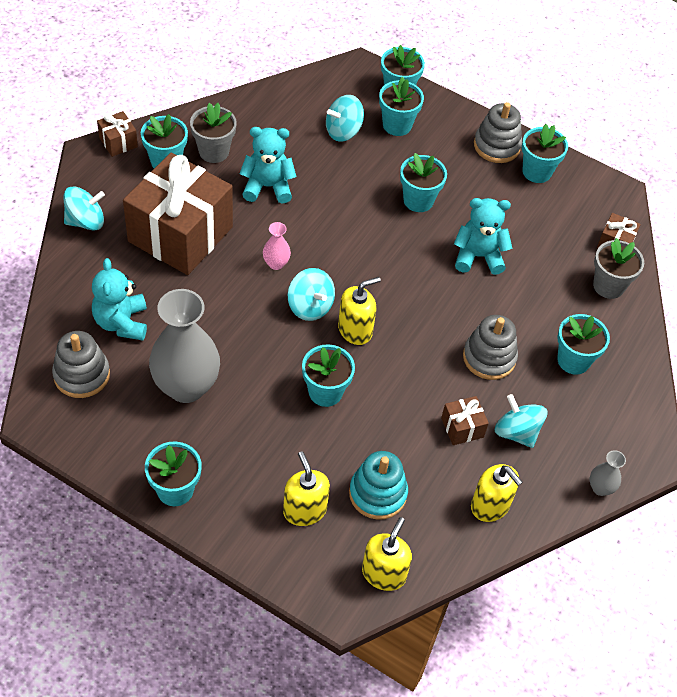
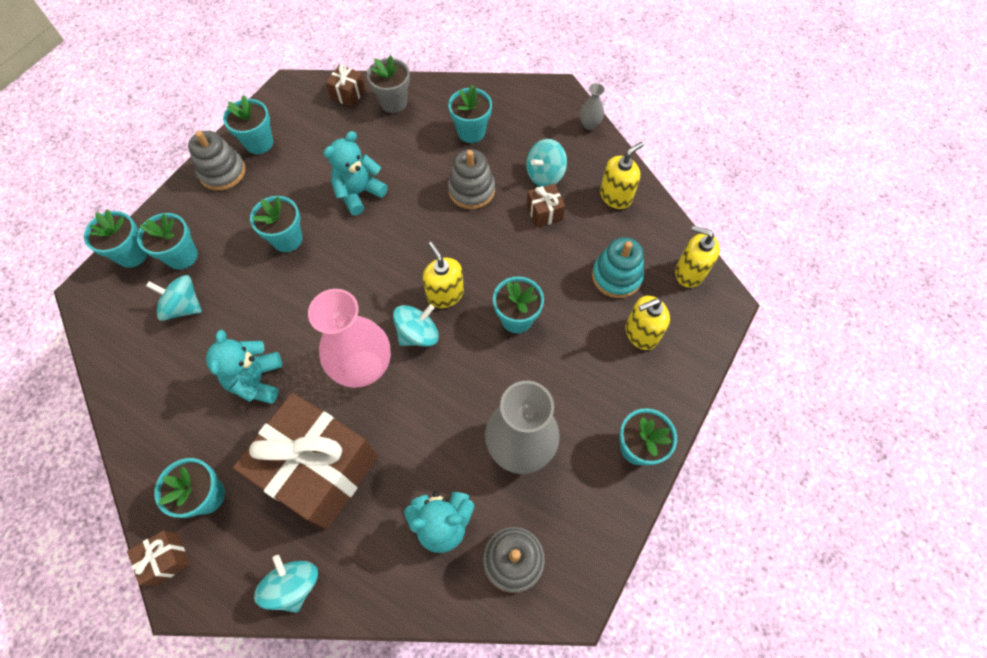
camera: 85 degrees left, 10 degrees up
(214, 151) = (197, 441): grey flower pot -> none
(276, 263) = (363, 367): pink vase -> pink vase, size x2.30
(343, 131) = (183, 306): turquoise spinning top -> turquoise spinning top turned 135 degrees clockwise
(478, 256) = (359, 193): turquoise teddy bear -> turquoise teddy bear turned 45 degrees clockwise

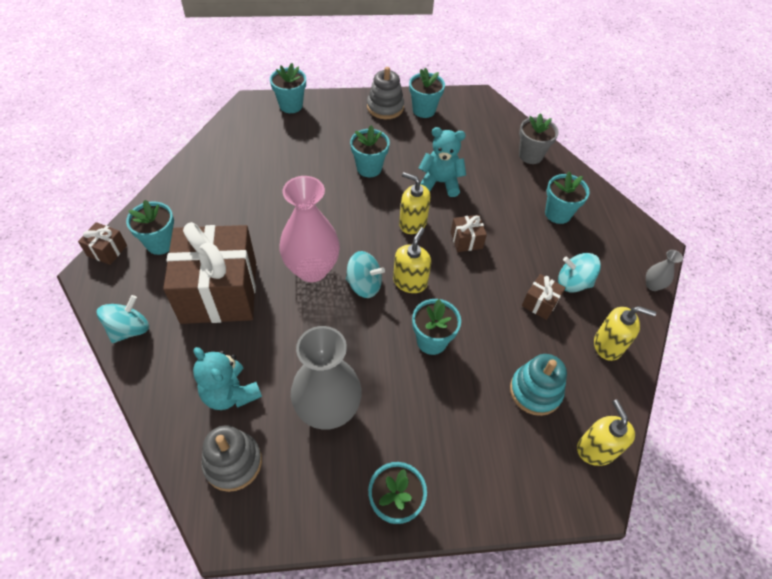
camera: 50 degrees right, 10 degrees down
(182, 256) = (310, 127): turquoise flower pot -> none
(183, 306) = (277, 150): turquoise spinning top -> none
(256, 380) = (256, 217): turquoise teddy bear -> none
(348, 94) = (509, 128): brown gift -> brown gift (466, 240)
(471, 190) = (510, 244): grey stacking toy -> none
(641, 333) = (501, 443): yellow soap dispenser -> yellow soap dispenser (412, 223)

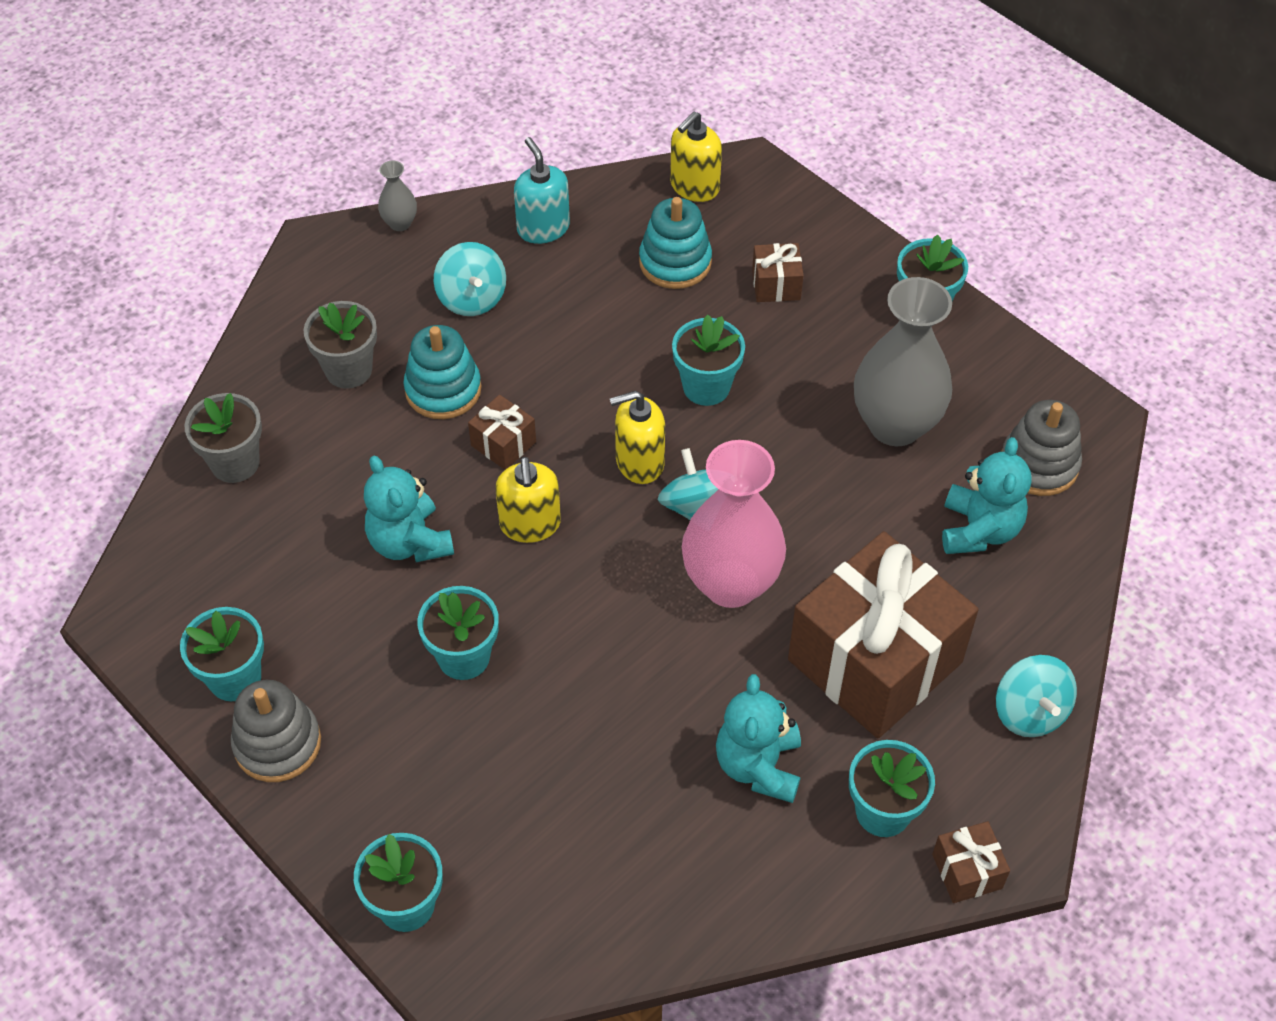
camera: 125 degrees left, 0 degrees up
(129, 329) = (1030, 712): turquoise spinning top -> turquoise spinning top turned 105 degrees counterclockwise
(225, 220) = (758, 766): none -> turquoise teddy bear
(518, 238) = (443, 390): none -> turquoise stacking toy
(540, 303) = (540, 315): brown gift -> brown gift (776, 285)
(557, 213) = (348, 370): turquoise flower pot -> grey flower pot
(608, 345) = (543, 228): yellow soap dispenser -> turquoise soap dispenser

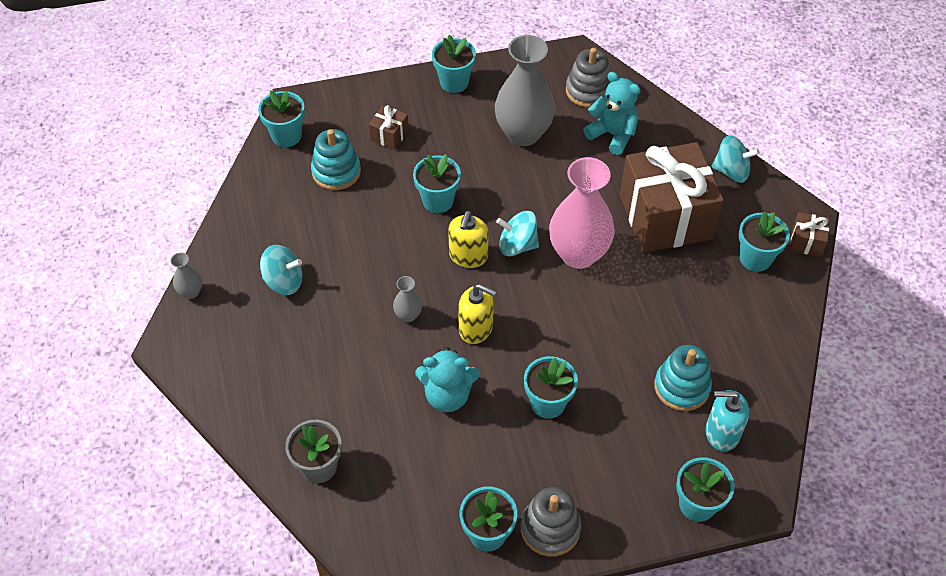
camera: 60 degrees left, 0 degrees up
(348, 370) = (290, 371): grey flower pot -> none
(443, 390) = (344, 328): turquoise stacking toy -> turquoise stacking toy (681, 387)
(503, 444) = (408, 315): brown gift -> grey vase
(543, 228) = (257, 221): turquoise soap dispenser -> turquoise soap dispenser (721, 433)
(694, 186) = (286, 136): yellow soap dispenser -> turquoise flower pot
(758, 766) = (699, 297): turquoise teddy bear -> none

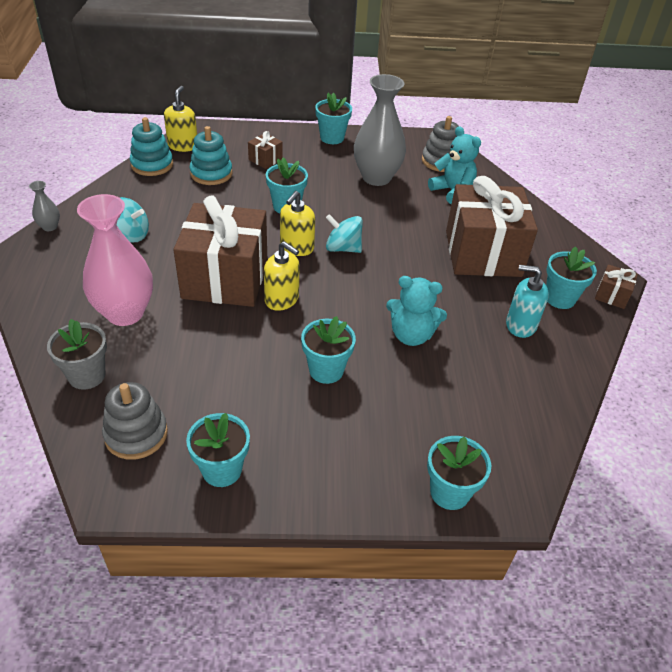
camera: 10 degrees right, 10 degrees down
(286, 136) = (183, 146): turquoise flower pot -> yellow soap dispenser
(408, 315) = (225, 278): grey vase -> brown gift
(447, 395) = (234, 344): turquoise teddy bear -> turquoise teddy bear (411, 335)
(550, 528) = (287, 480): grey stacking toy -> grey stacking toy (136, 434)
(578, 254) = (395, 264): pink vase -> pink vase (125, 313)
(681, 387) = (462, 384): turquoise stacking toy -> turquoise stacking toy (152, 165)
(721, 433) = (492, 432): turquoise soap dispenser -> turquoise soap dispenser (520, 325)
(731, 171) = (551, 233): turquoise spinning top -> none

